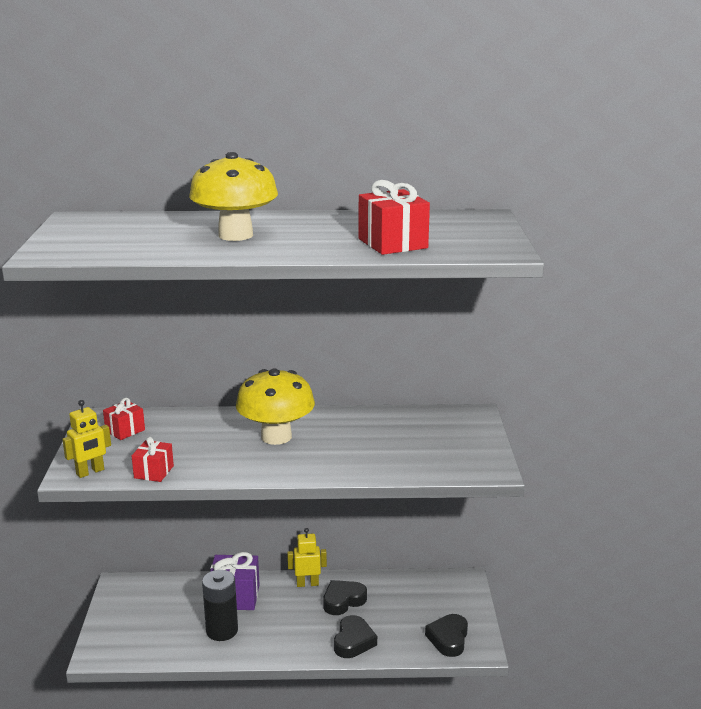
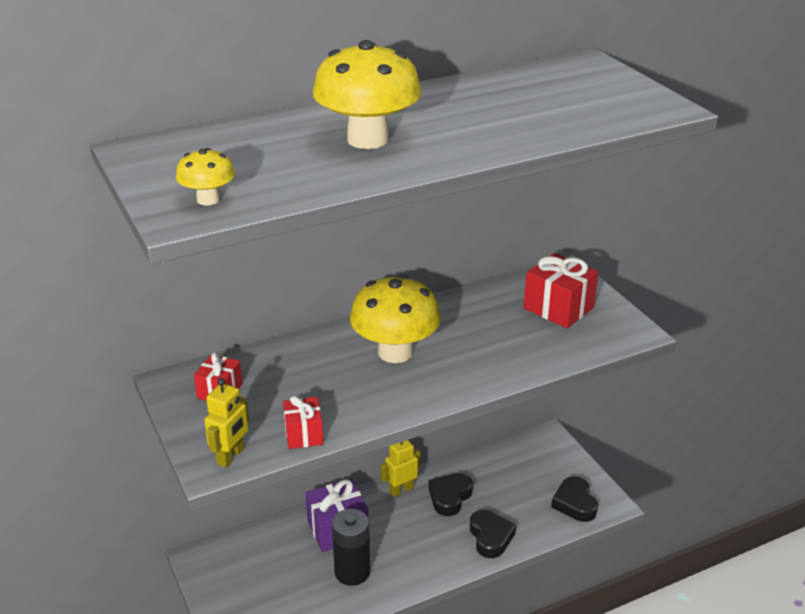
camera: 25 degrees left, 10 degrees up
(76, 249) = (208, 200): none -> yellow mushroom
(392, 243) = (548, 118): red gift -> red gift (558, 308)

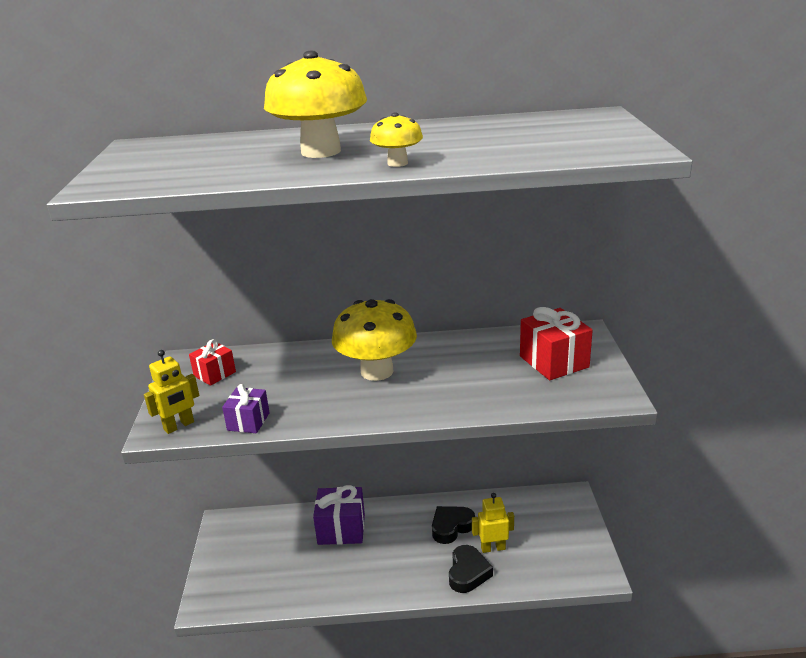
camera: 25 degrees right, 5 degrees down
(208, 200) = (136, 178): yellow mushroom -> yellow mushroom (397, 163)
(303, 434) = (248, 421): red gift -> purple gift
(352, 572) = (331, 568): black battery -> none
(401, 490) = (413, 510): yellow robot -> yellow robot (493, 548)
(574, 503) = (565, 564): black heart -> none

